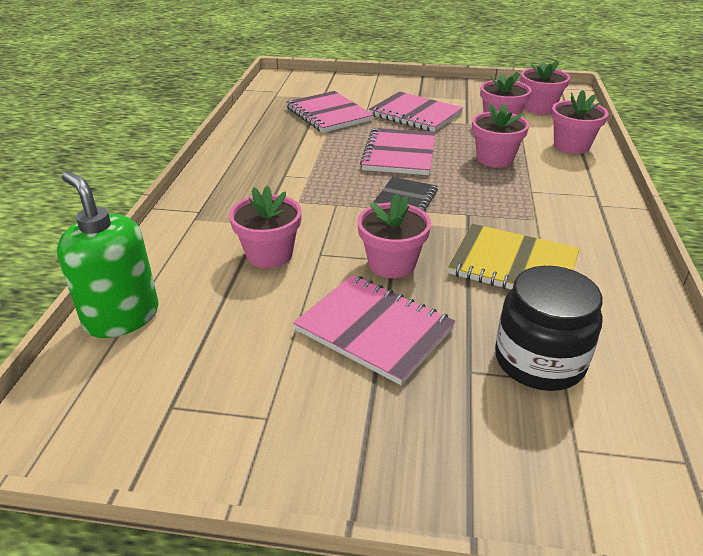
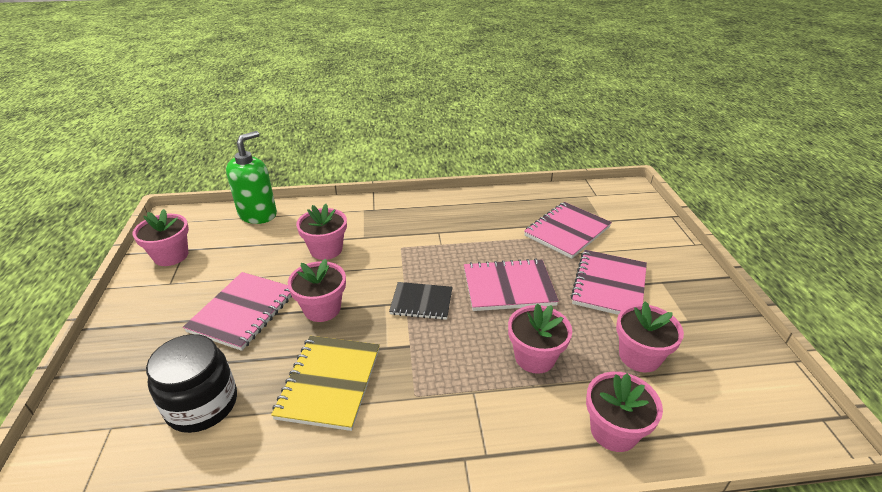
camera: 75 degrees right, 0 degrees up
(539, 108) = (716, 394): pink flower pot -> pink flower pot (171, 256)

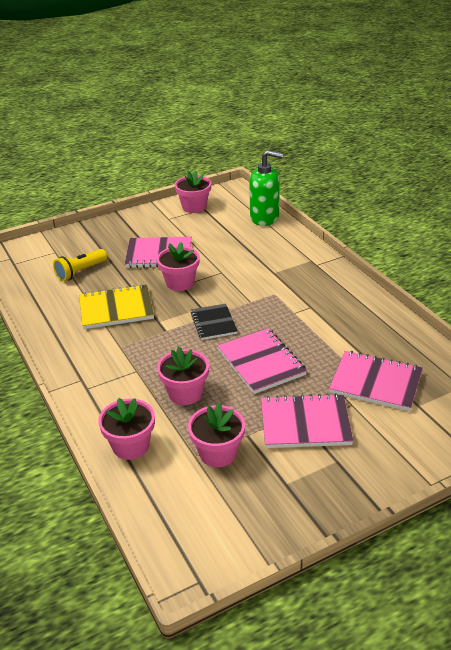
camera: 70 degrees right, 0 degrees up
(202, 404) = (81, 272): black jar -> yellow flashlight
(326, 249) = (245, 261): pink flower pot -> none

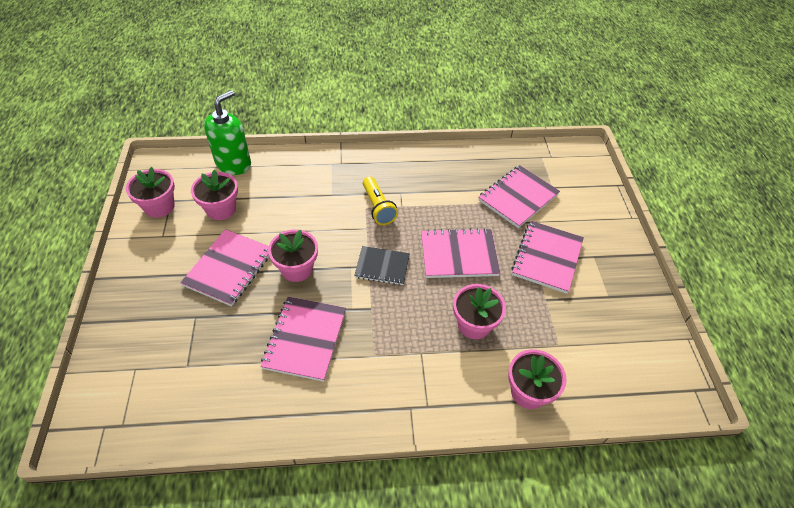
camera: 70 degrees left, 15 degrees up
(81, 272) = (204, 353): yellow flashlight -> yellow flashlight (378, 207)
(116, 309) = (305, 339): yellow notebook -> pink notebook
(218, 453) = (560, 328): pink flower pot -> pink flower pot (221, 209)

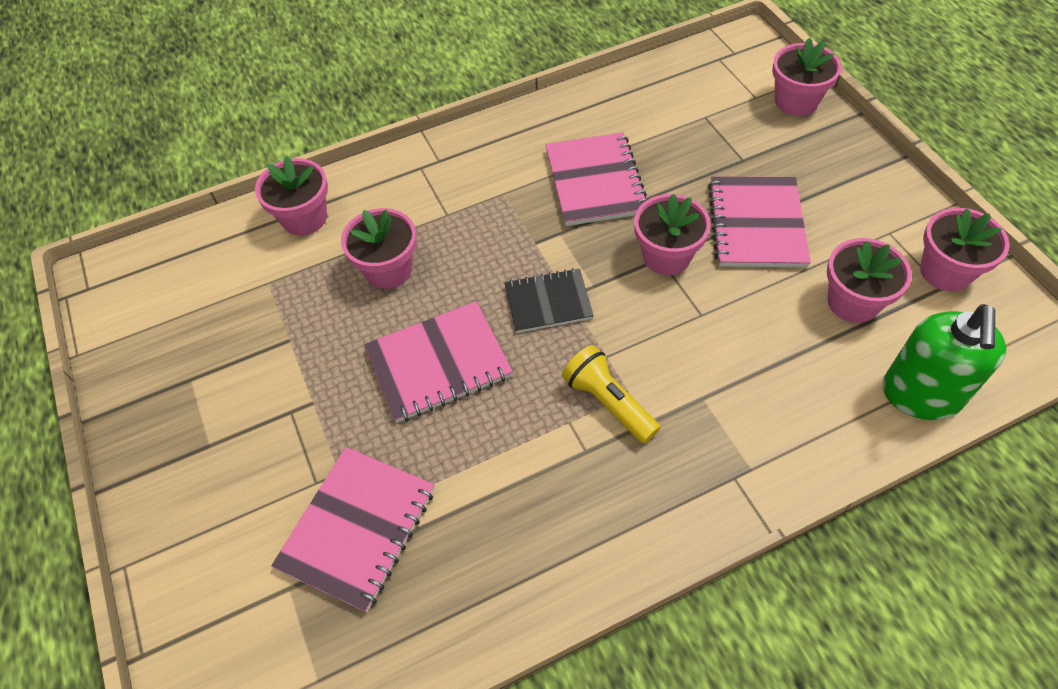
camera: 165 degrees right, 5 degrees up
(112, 352) = (796, 101): none -> pink flower pot
(547, 258) = (291, 412): pink notebook -> none

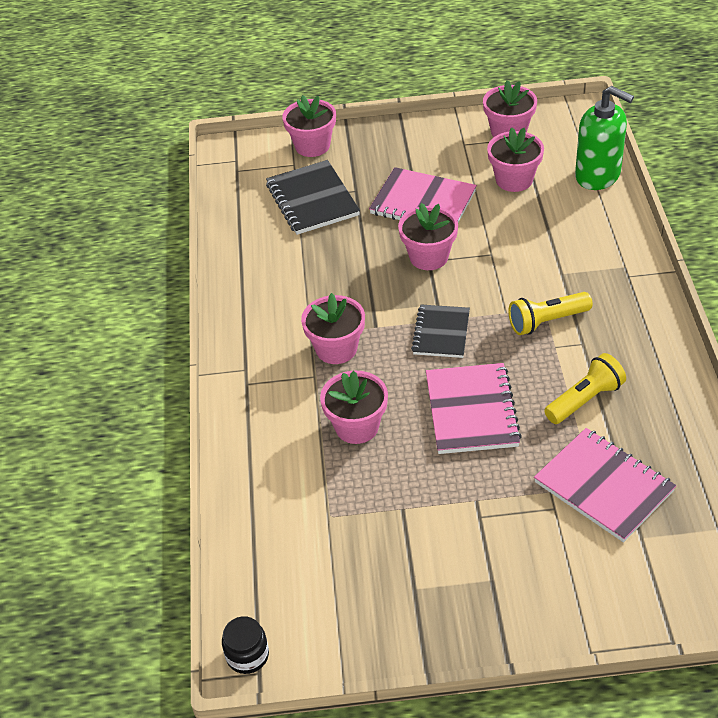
camera: 70 degrees left, 10 degrees down
(104, 274) = (247, 655): none -> black jar
(304, 218) = (261, 478): pink flower pot -> pink flower pot (336, 349)
(490, 476) = (585, 400): none -> yellow flashlight
(595, 182) = (330, 276): pink notebook -> none
(706, 130) = (312, 200): none -> black notebook

